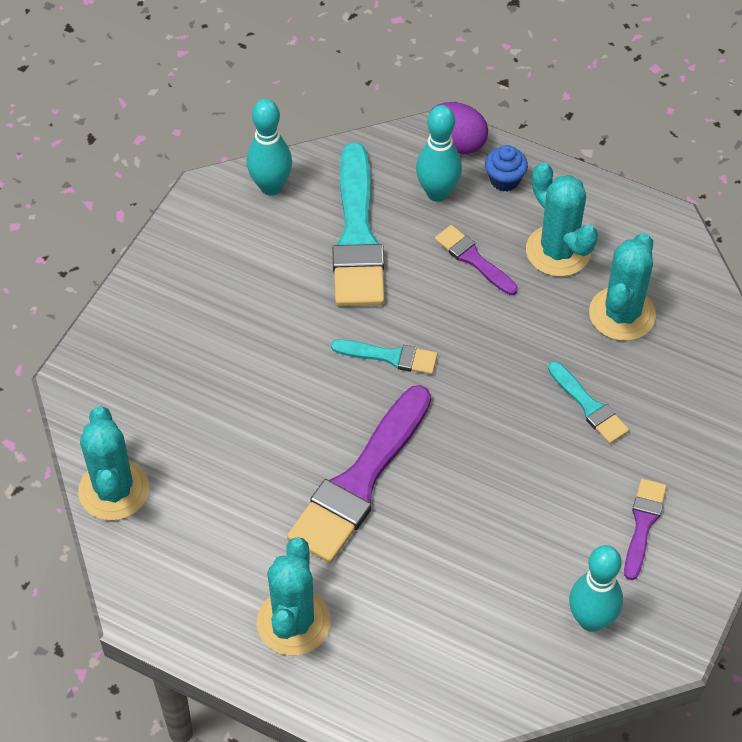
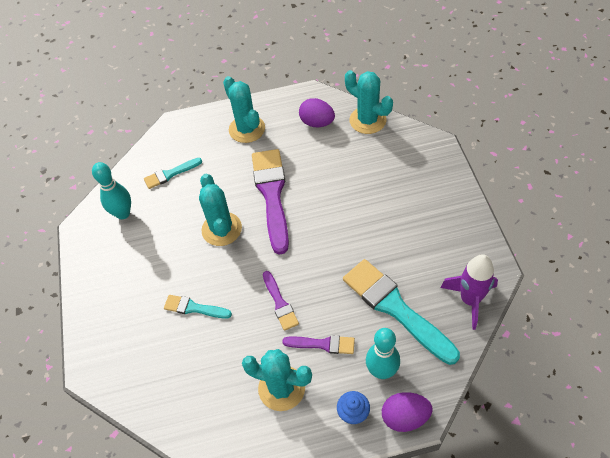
camera: 145 degrees right, 0 degrees up
(184, 546) = (317, 123): none -> purple egg
(271, 186) = (469, 300): turquoise bowling pin -> purple rocket
(390, 356) = (313, 258): turquoise brush -> turquoise brush (170, 174)
(622, 314) = (215, 375): turquoise cactus -> turquoise cactus (221, 229)
(643, 524) = (126, 270): purple brush -> purple brush (280, 303)

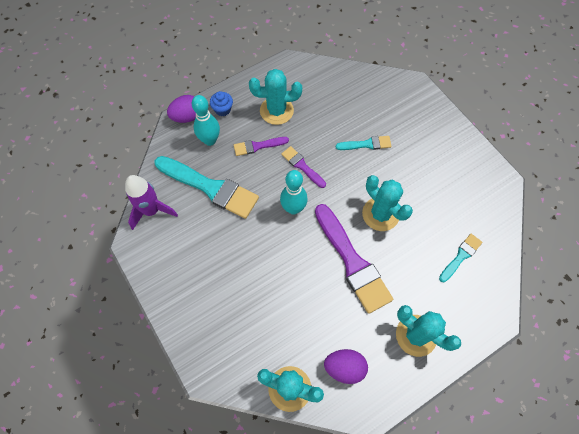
camera: 155 degrees right, 10 degrees up
(123, 213) = (476, 204): turquoise bowling pin -> turquoise bowling pin (293, 208)

